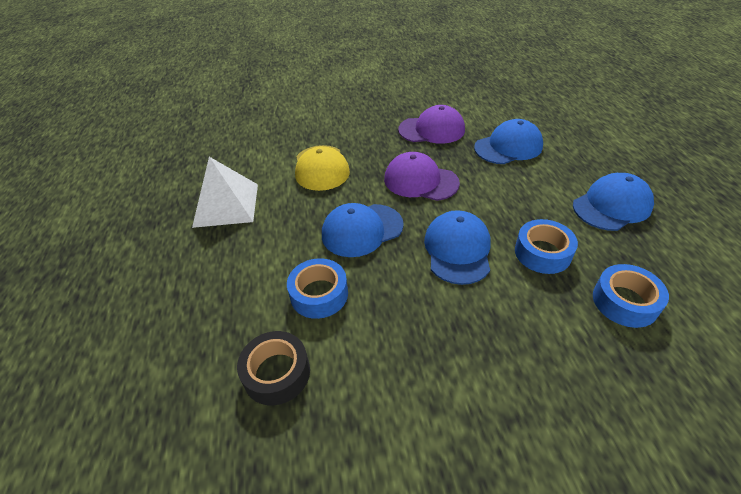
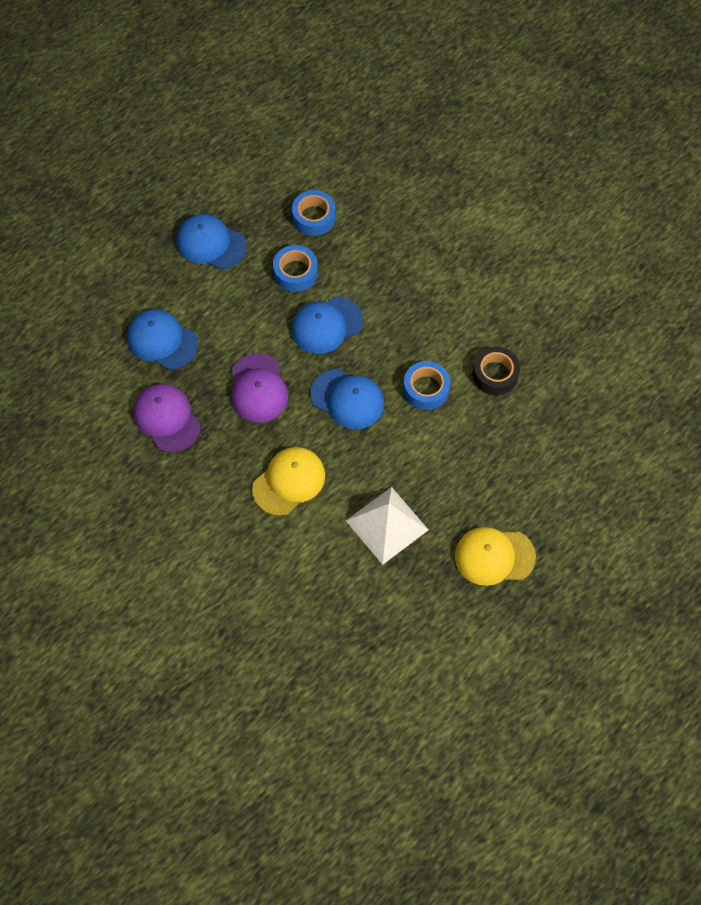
camera: 125 degrees left, 20 degrees up
(117, 258) = (494, 556): none -> yellow cap

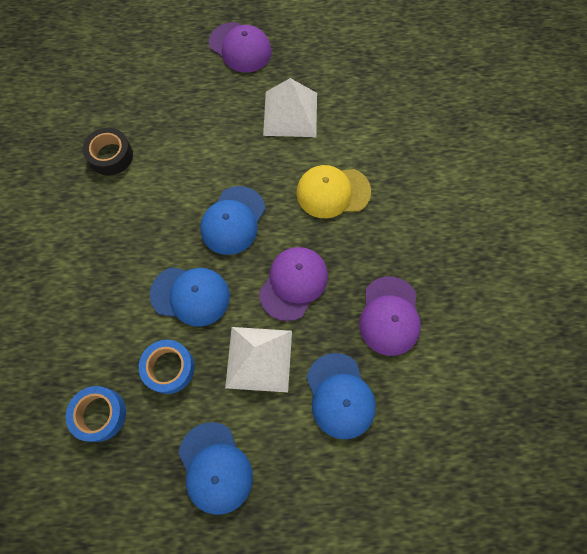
camera: 140 degrees left, 5 degrees up
(239, 322) = (259, 359): none -> white pyramid
(347, 399) = (233, 220): blue cap -> blue cap turned 135 degrees counterclockwise
(426, 389) = (169, 183): blue tape -> none
(494, 556) = (240, 47): yellow cap -> purple cap

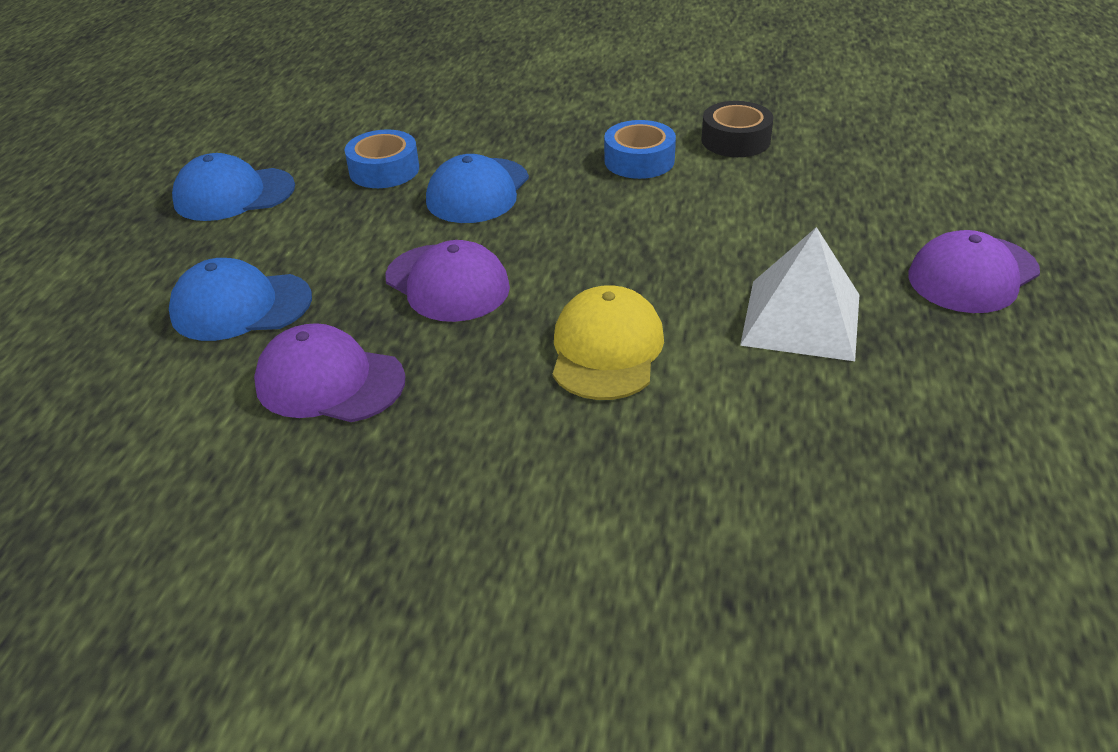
camera: 105 degrees right, 30 degrees down
(100, 414) = (359, 124): blue tape -> blue tape (639, 160)
(233, 220) = (586, 235): blue cap -> none
(259, 359) = (348, 239): white pyramid -> none

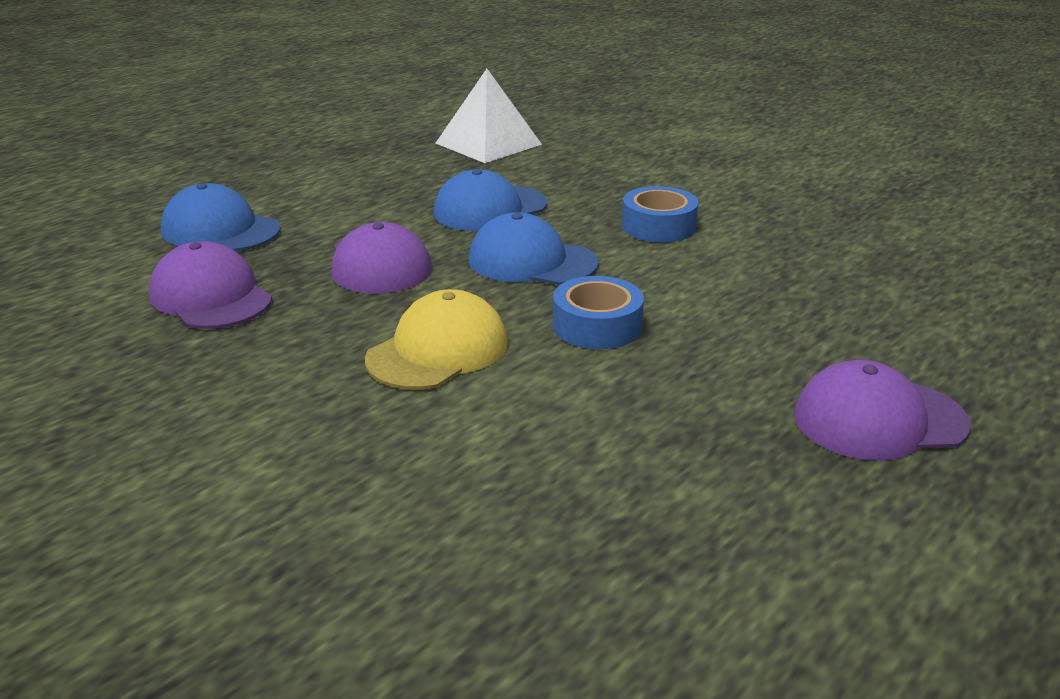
camera: 30 degrees right, 10 degrees down
(234, 194) = (311, 160): blue cap -> blue cap (532, 261)
(384, 170) = (438, 174): blue tape -> blue tape (597, 326)
(735, 140) = (774, 236): black tape -> none
(801, 319) = (642, 392): white pyramid -> white pyramid (488, 144)

